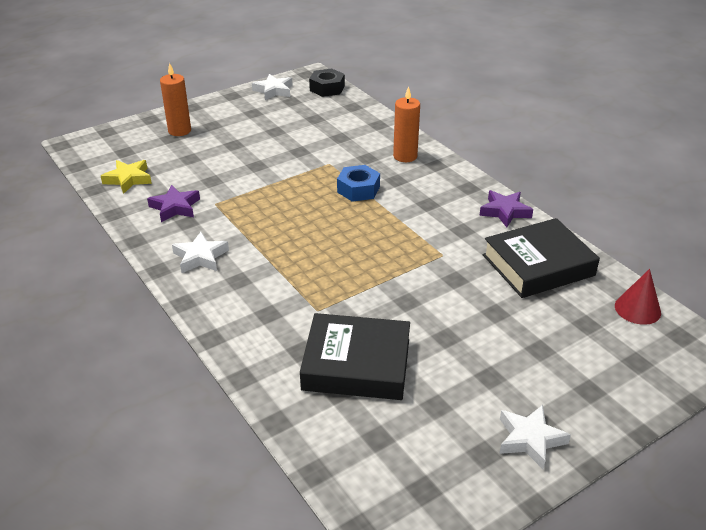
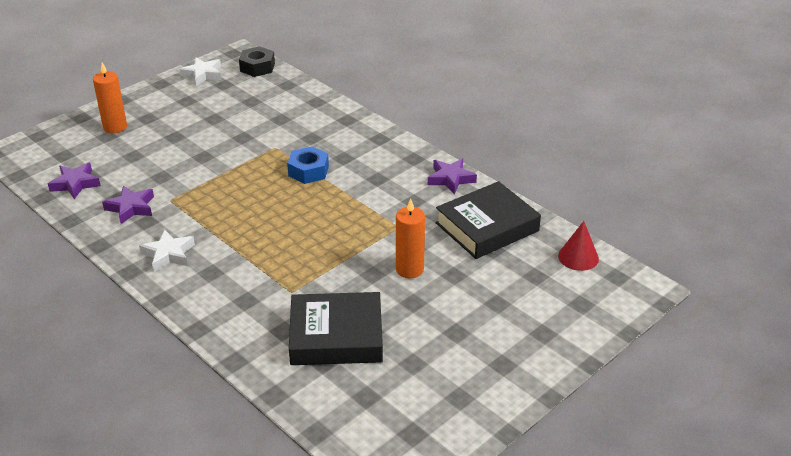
camera: 10 degrees left, 0 degrees up
(128, 179) = (75, 184): yellow star -> purple star
(405, 156) = (348, 133): orange candle -> orange candle (409, 269)
(530, 439) = (497, 381): white star -> none

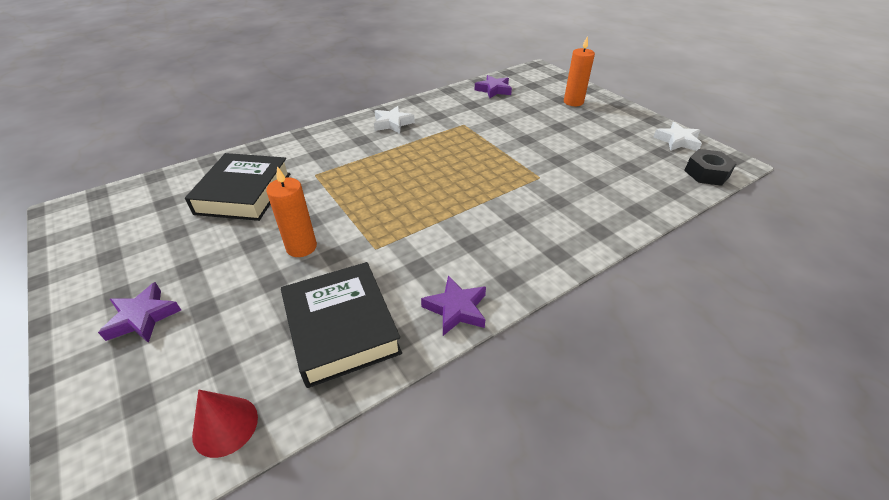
camera: 100 degrees right, 5 degrees up
(131, 208) = (457, 109): purple star -> purple star (143, 317)
(308, 171) = (493, 195): blue nut -> none

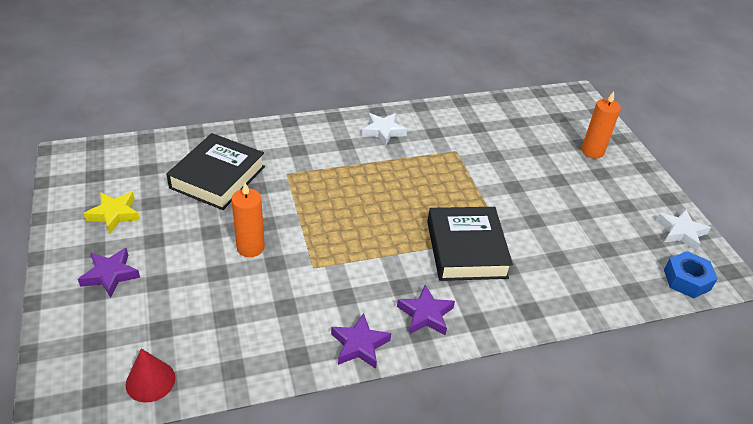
camera: 15 degrees right, 0 degrees up
(134, 254) = (114, 214): none -> yellow star
(341, 328) = (259, 332): black book -> black book (466, 249)
(493, 90) = (510, 113): purple star -> purple star (425, 314)
(706, 173) = (686, 280): black nut -> blue nut

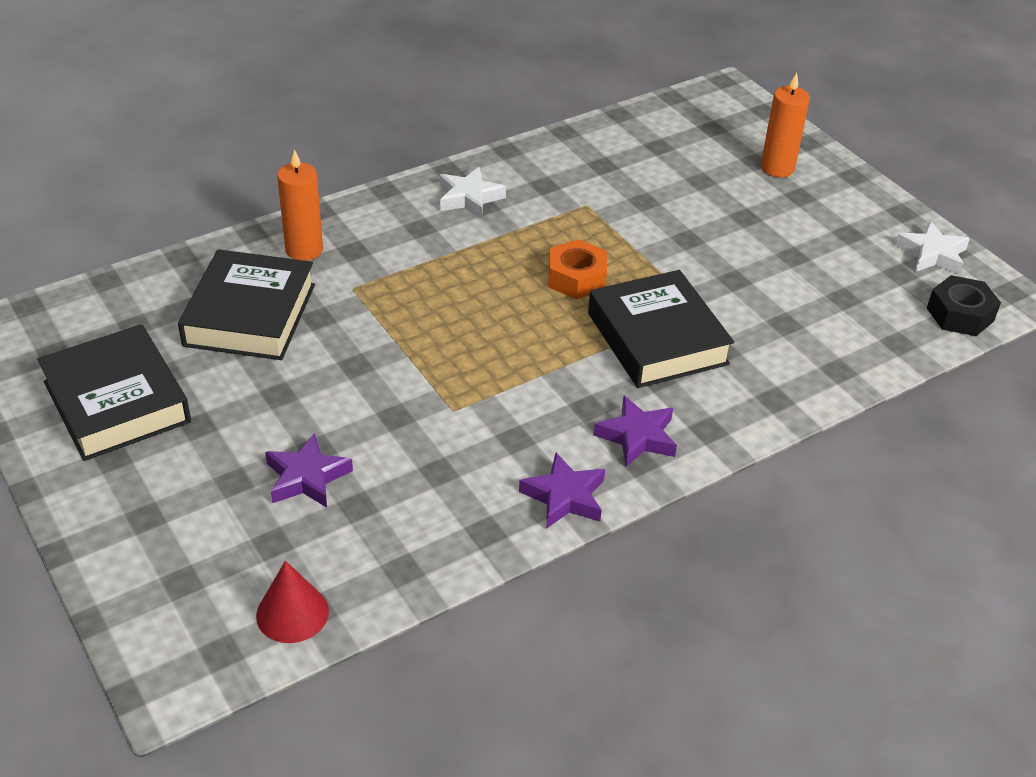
camera: 15 degrees left, 0 degrees up
(110, 275) = (157, 488): purple star -> purple star (307, 477)
(114, 214) = (116, 402): yellow star -> black book
(250, 247) = (349, 403): orange candle -> orange candle (304, 250)
(429, 197) = (576, 278): none -> orange nut
(686, 280) = (960, 314): blue nut -> black nut

